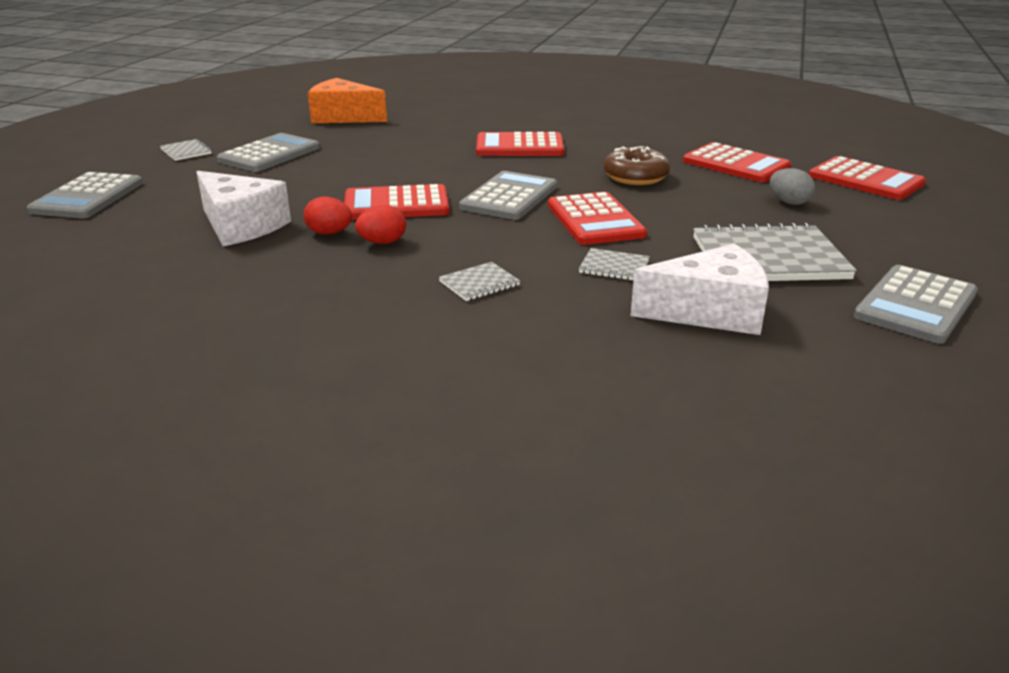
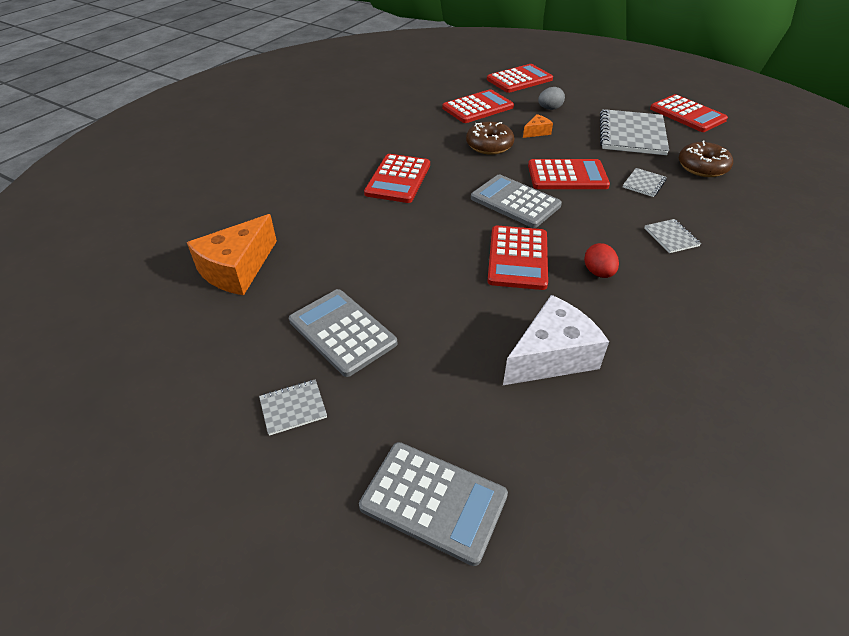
camera: 75 degrees left, 15 degrees up
(329, 233) = (575, 300): red egg -> none
(702, 198) = (537, 132): none -> orange cheese
(710, 312) = (702, 167): white cheese -> brown donut
(916, 305) = (687, 114): grey calculator -> red calculator

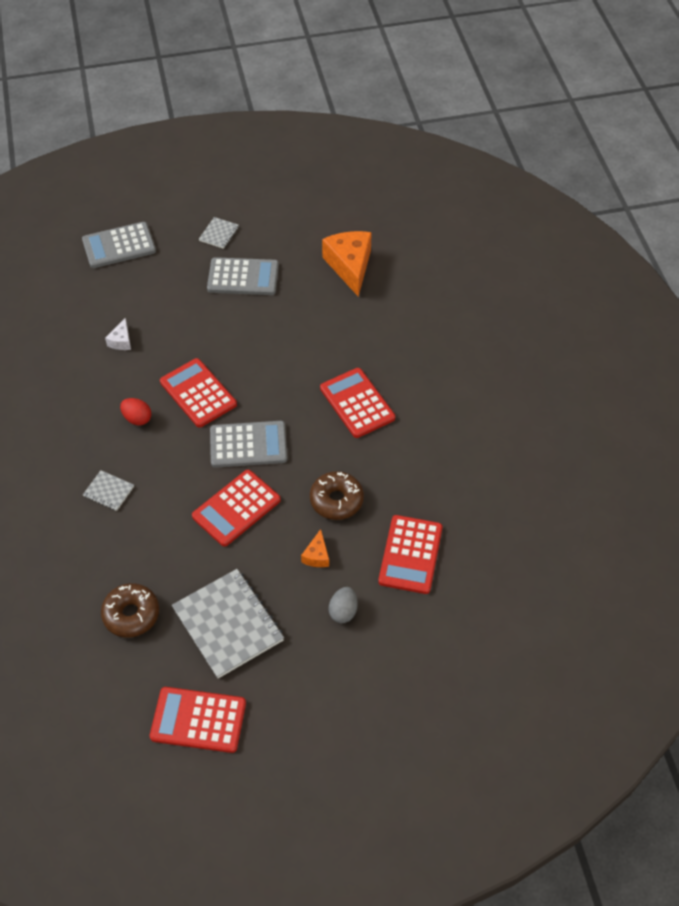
camera: 135 degrees right, 10 degrees up
(519, 79) = (431, 652): red calculator -> none
(552, 356) = (121, 341): white cheese -> white cheese, size x0.47
(644, 183) = (167, 546): grey notebook -> none

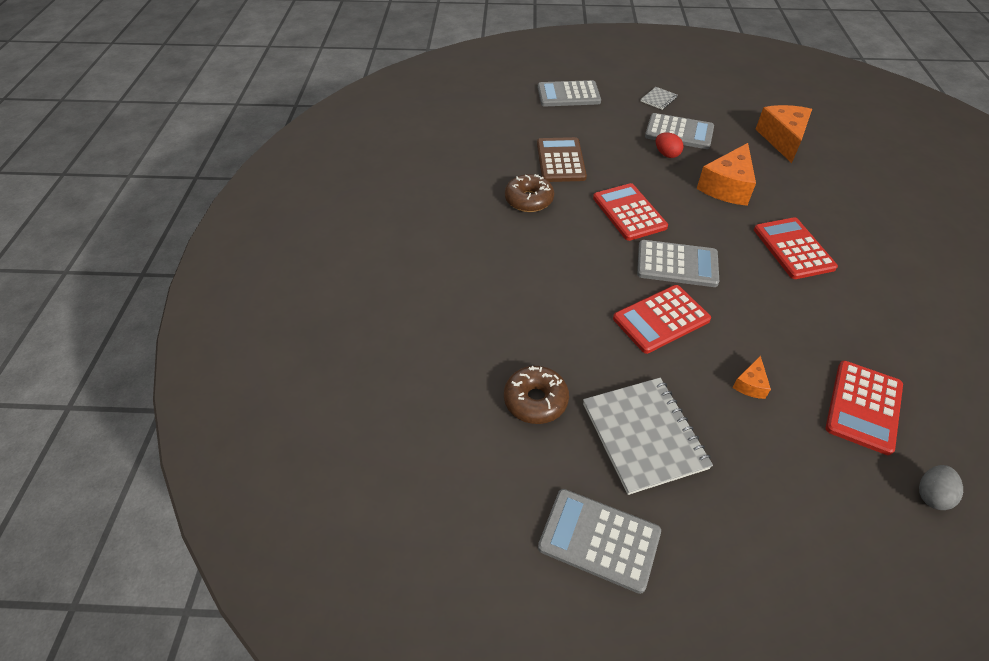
camera: 15 degrees right, 5 degrees down
(108, 491) = (529, 278): grey notebook -> none
(121, 341) = (560, 160): white cheese -> brown calculator
(137, 418) = (567, 222): red egg -> red egg (666, 154)
(198, 720) = (599, 540): red calculator -> grey calculator
(294, 341) = (727, 187): none -> orange cheese
(336, 500) = (772, 333): brown donut -> brown donut (529, 200)
(343, 611) = (783, 452): grey egg -> grey egg (931, 495)

